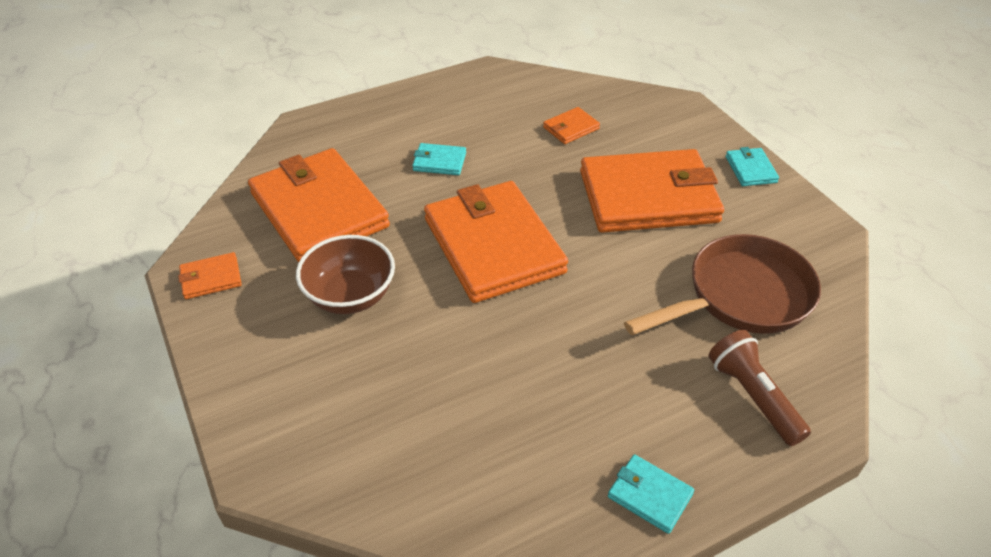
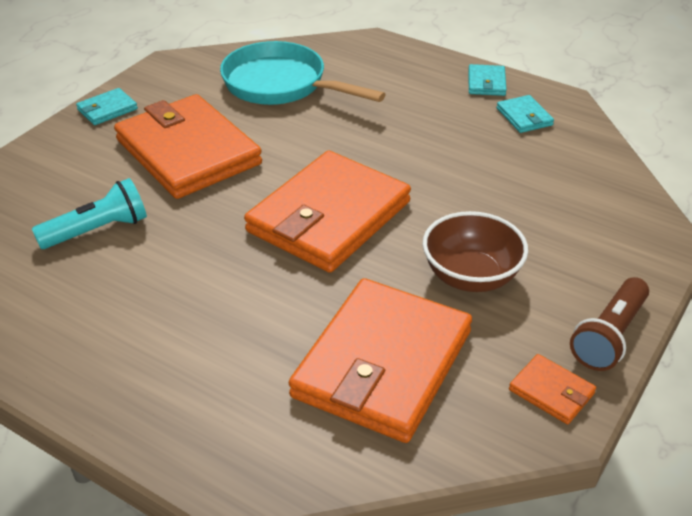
camera: 120 degrees left, 5 degrees down
(439, 162) = (226, 305): turquoise wallet -> turquoise wallet (524, 117)
(571, 128) = (98, 230): orange wallet -> turquoise flashlight
(741, 296) = (281, 85): brown pan -> turquoise pan
(752, 396) = (372, 65): brown flashlight -> brown flashlight (609, 336)

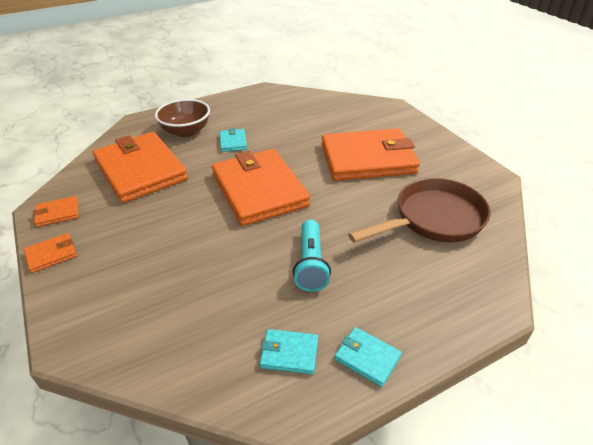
camera: 120 degrees right, 0 degrees up
(98, 230) = (316, 120): turquoise flashlight -> turquoise flashlight (311, 264)
(107, 109) = (437, 142): turquoise wallet -> turquoise wallet (233, 142)
(281, 85) = (433, 219): turquoise pan -> brown pan
(471, 276) = (155, 223): brown bowl -> brown bowl (186, 131)
(609, 336) = (51, 254): brown flashlight -> orange wallet

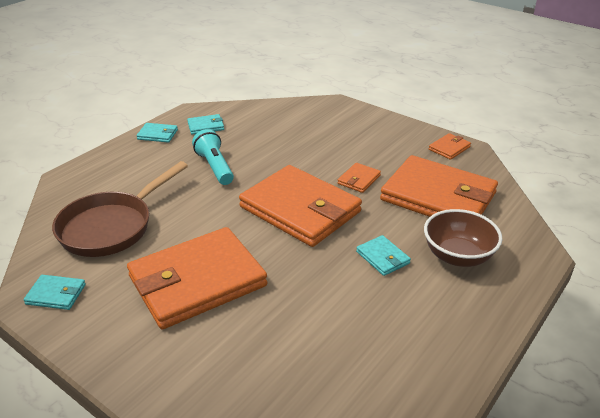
camera: 155 degrees right, 5 degrees down
(51, 254) = (409, 128): orange wallet -> orange wallet (359, 180)
(473, 175) = (56, 294): none -> turquoise wallet

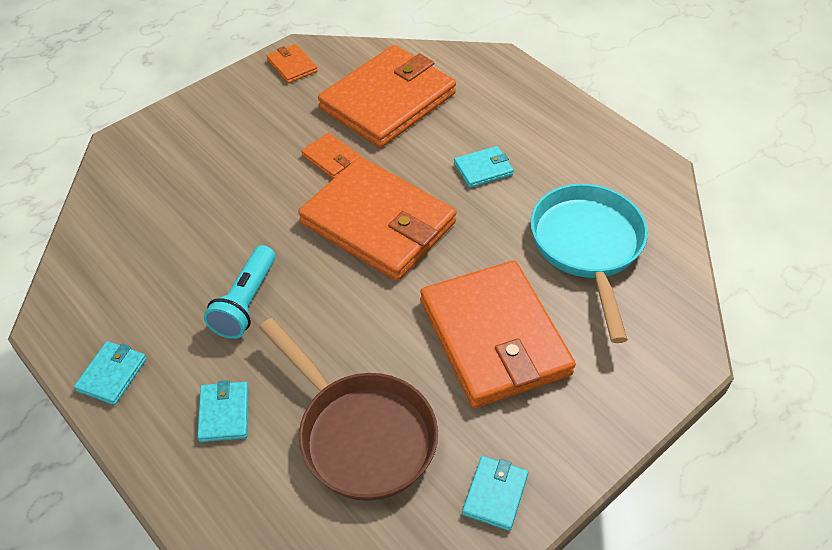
camera: 80 degrees left, 15 degrees up
(206, 126) = (115, 306): turquoise wallet -> turquoise wallet (224, 413)
(215, 167) = (245, 303): turquoise flashlight -> turquoise flashlight turned 60 degrees counterclockwise
(300, 209) = (378, 223): orange wallet -> orange wallet turned 75 degrees clockwise
(309, 333) = (587, 247): none -> turquoise pan
(457, 256) = (492, 114): brown bowl -> none

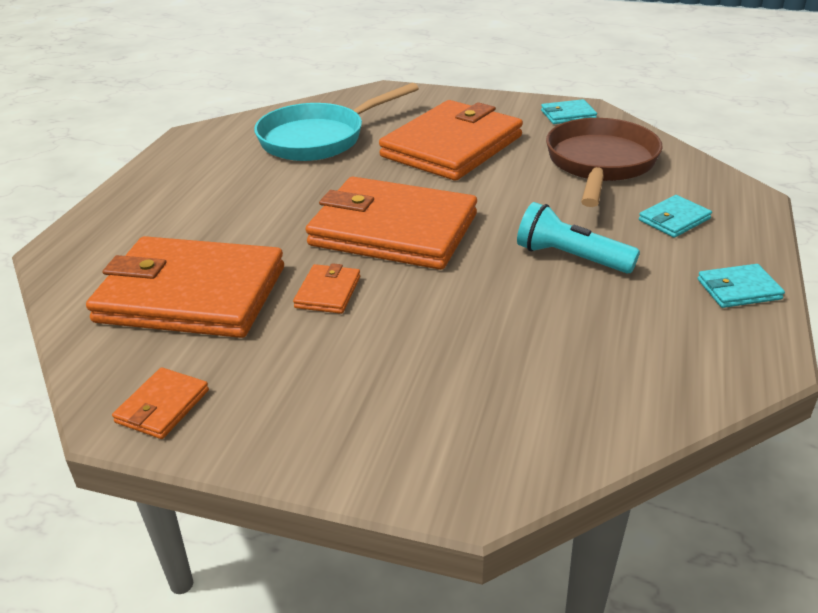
camera: 120 degrees left, 15 degrees down
(245, 303) = (570, 257): turquoise flashlight -> turquoise flashlight turned 135 degrees counterclockwise
(378, 223) = (393, 230): orange wallet -> orange wallet turned 75 degrees counterclockwise
(483, 169) = (263, 203): turquoise wallet -> none

